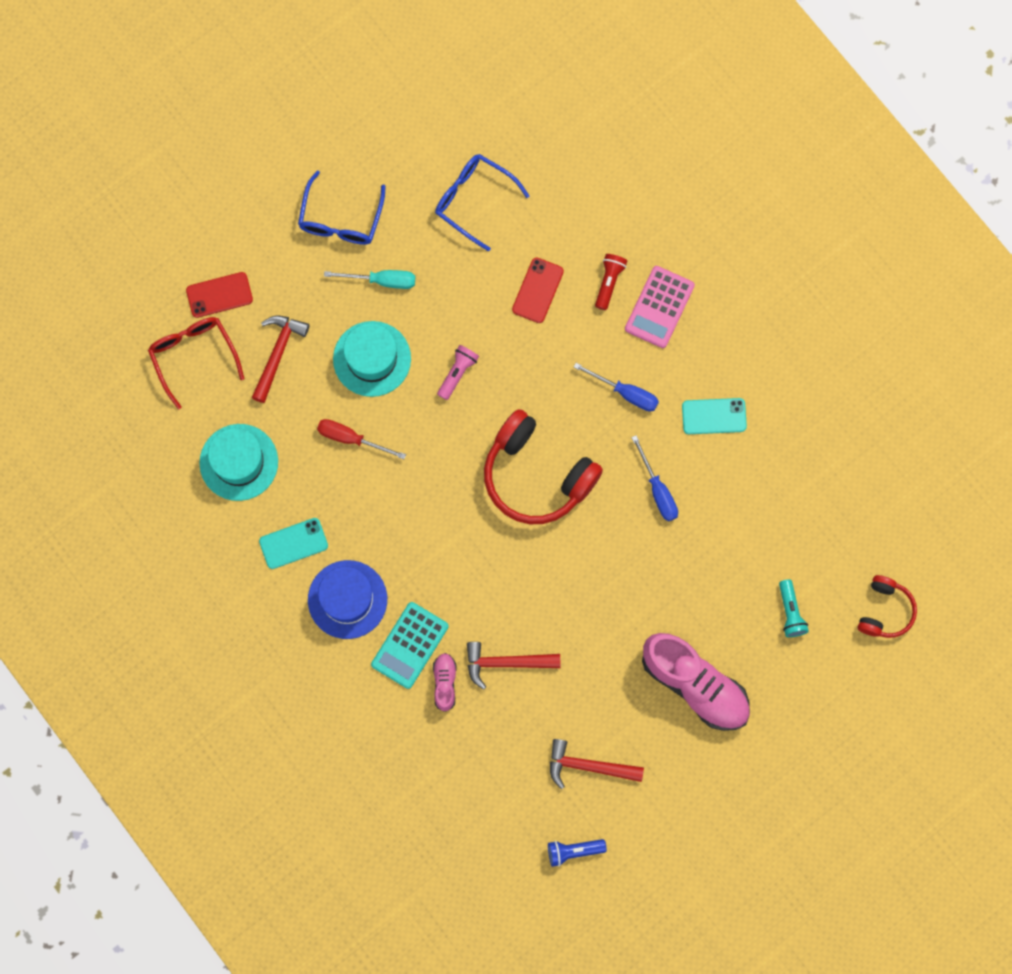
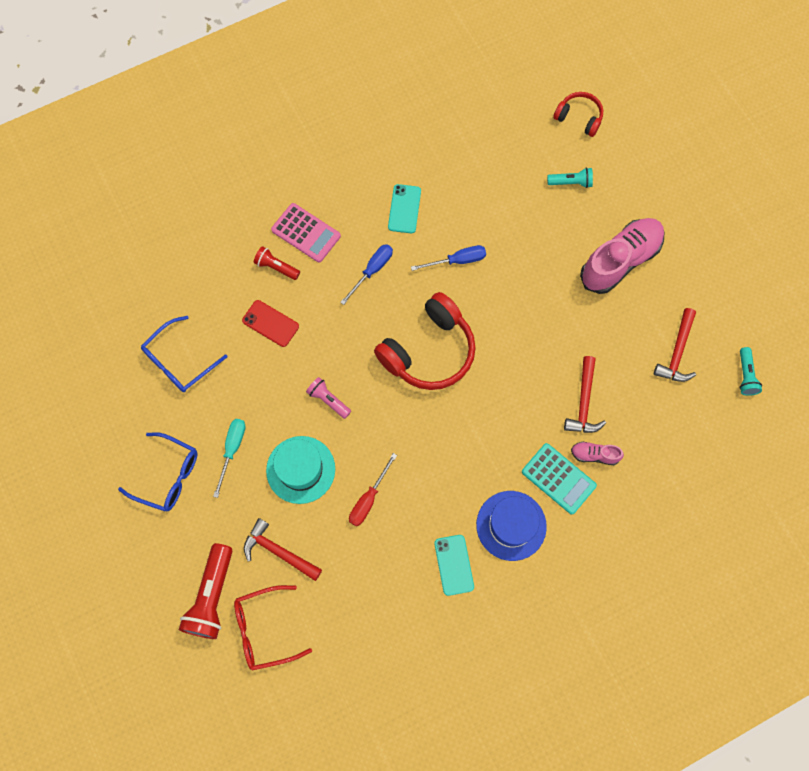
camera: 80 degrees left, 5 degrees down
(219, 295) = (212, 596): red phone -> red flashlight
(239, 462) = (371, 602): turquoise hat -> none
(574, 851) = (745, 375): blue flashlight -> turquoise flashlight

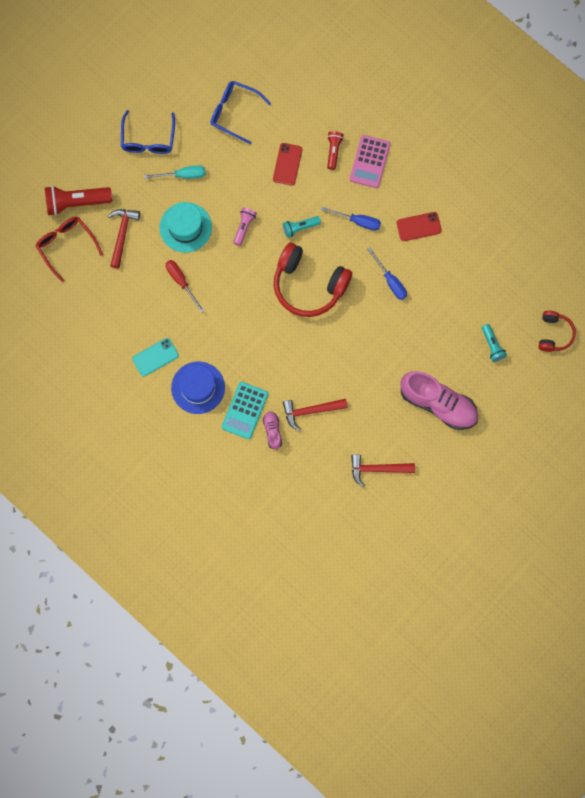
camera: 70 degrees right, 5 degrees up
(368, 499) = (181, 282): red screwdriver -> red screwdriver turned 45 degrees clockwise
(404, 209) = (418, 226): turquoise phone -> red phone
(745, 375) = (378, 526): turquoise flashlight -> turquoise flashlight (300, 228)

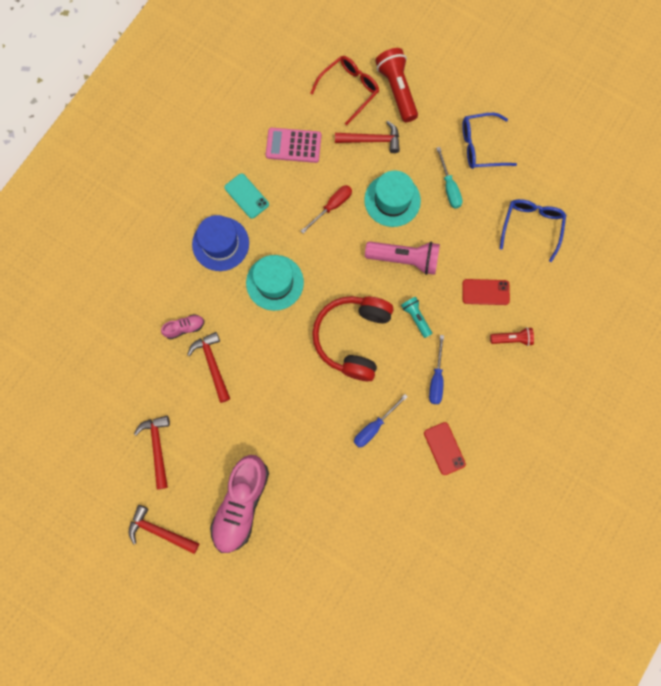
camera: 80 degrees right, 0 degrees up
(244, 227) = (404, 259): pink flashlight -> pink flashlight, size x1.79
(244, 344) = (275, 282): none -> turquoise hat
(245, 410) = (203, 295): turquoise calculator -> none
(369, 161) = (509, 380): pink calculator -> pink calculator (293, 145)
(450, 476) = (160, 531): none -> red hammer
(492, 345) = (319, 557): turquoise flashlight -> none
(554, 334) = (346, 630): red headphones -> none

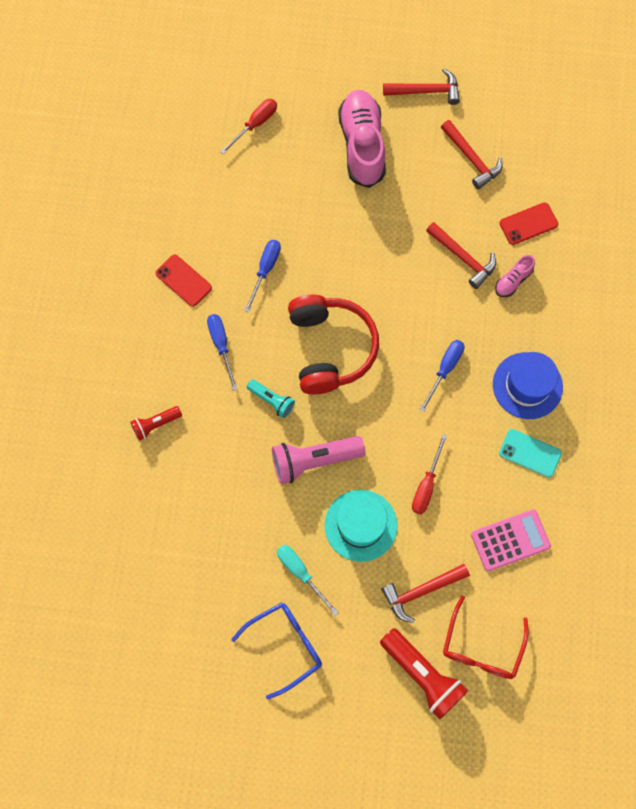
camera: 155 degrees right, 5 degrees down
(275, 282) = (445, 370): turquoise hat -> blue screwdriver
(323, 569) = (255, 125): none -> red screwdriver
(485, 292) = (206, 464): red phone -> red phone (528, 224)
(531, 226) = (182, 568): blue glasses -> none

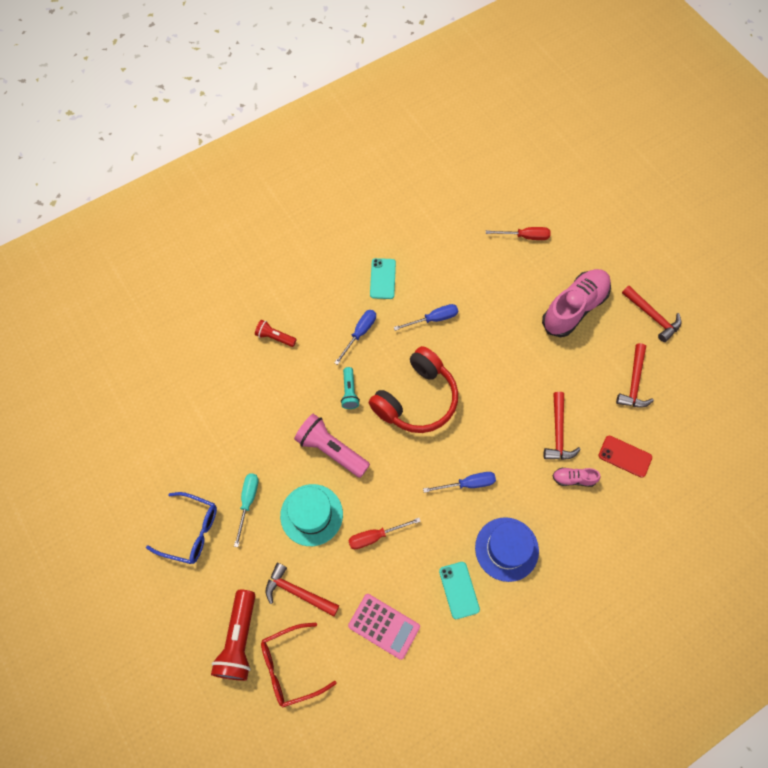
camera: 50 degrees right, 5 degrees down
(183, 280) = (383, 279): red phone -> turquoise phone

